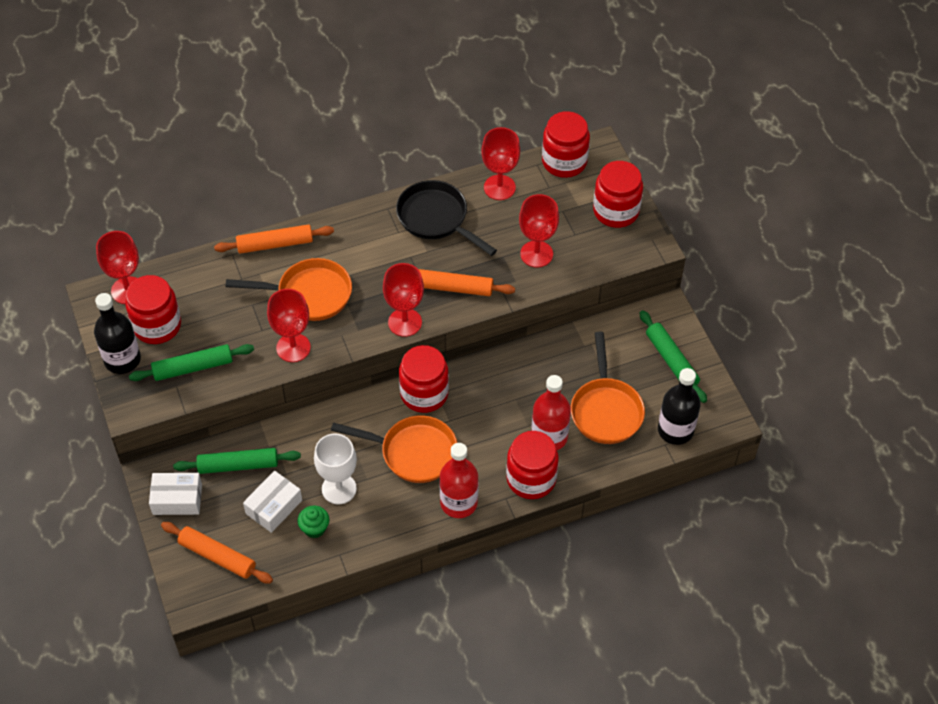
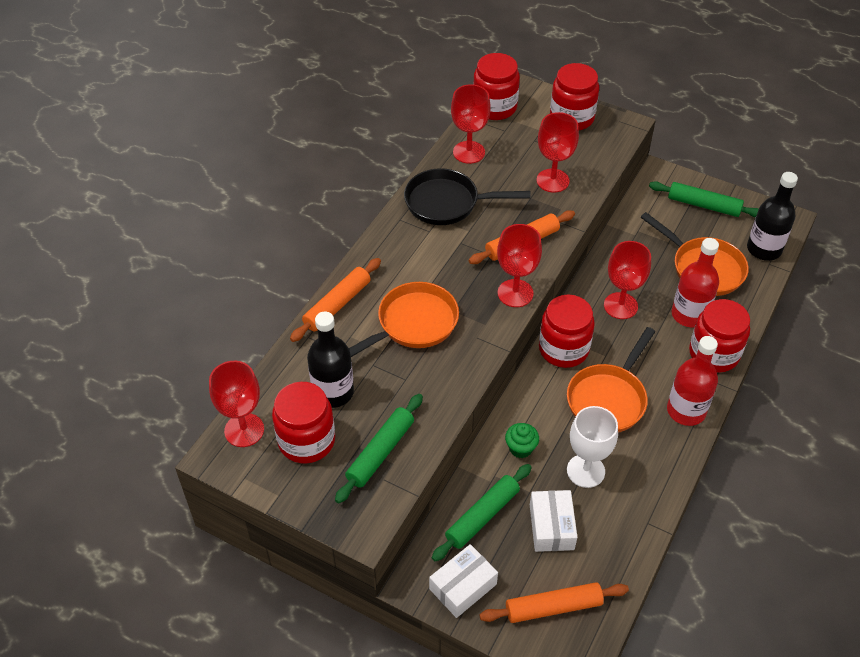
camera: 40 degrees left, 5 degrees down
(122, 360) = (307, 493): black bottle -> black bottle (333, 392)
(293, 348) = (449, 374): red goblet -> red goblet (620, 306)
(314, 528) = (604, 518): green cupcake -> green cupcake (520, 448)
(413, 452) = (608, 399): orange pan -> orange pan turned 150 degrees clockwise

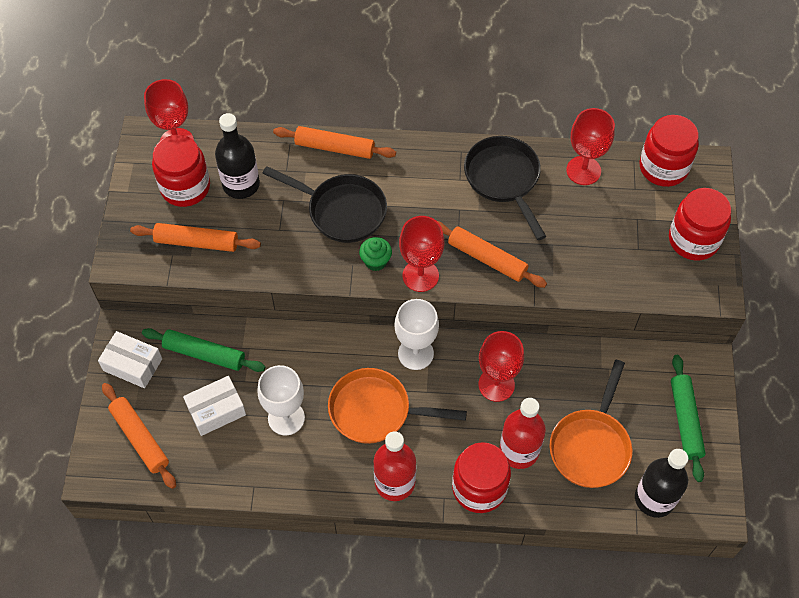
camera: 65 degrees right, 10 degrees up
(380, 452) = (196, 242): green rolling pin -> orange rolling pin
(413, 324) = (342, 211): orange pan -> black pan
(520, 448) = (286, 358): green cupcake -> green cupcake (375, 261)
(552, 180) = (588, 255): red goblet -> none
(563, 349) = (415, 353): red jar -> white goblet

